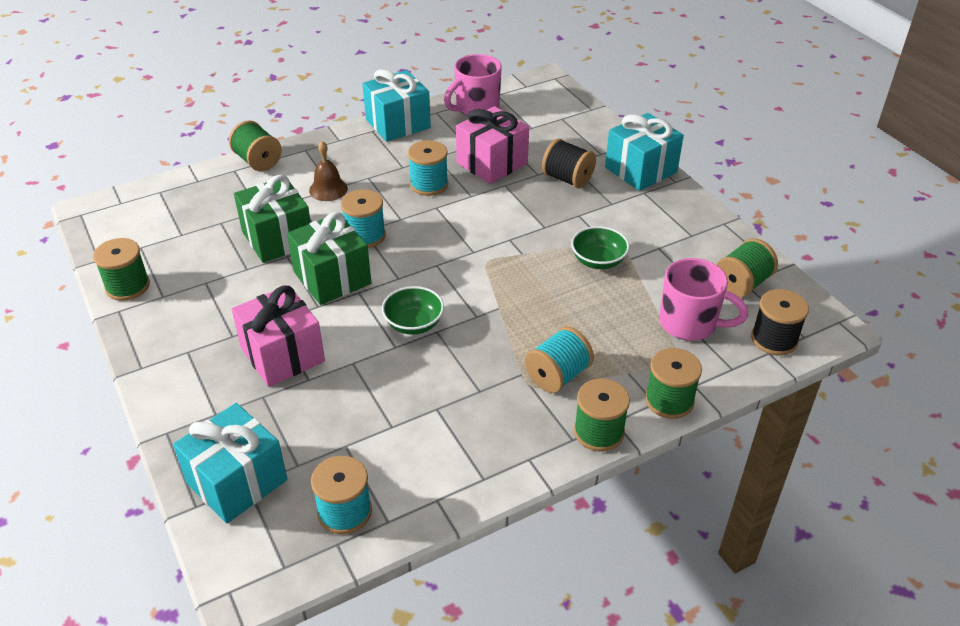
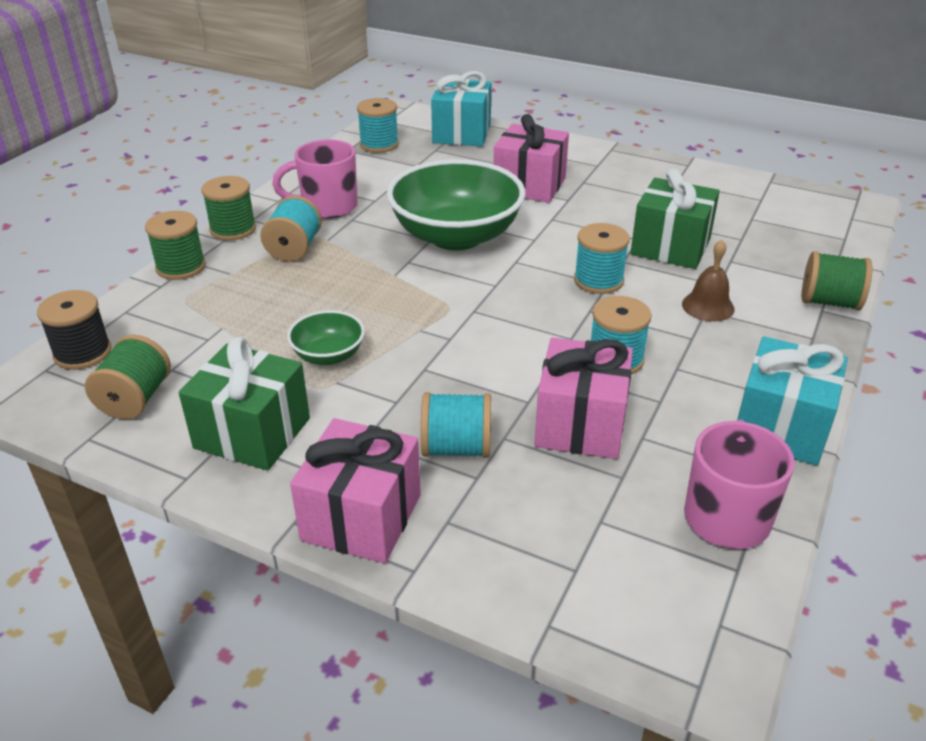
camera: 145 degrees right, 5 degrees down
(127, 286) = (713, 176): green spool -> none
(332, 277) = (572, 239): green gift -> green gift (252, 433)
(414, 324) = (456, 236): green bowl -> green bowl, size x2.13
(567, 179) = (456, 448): black spool -> turquoise spool
(640, 170) = (362, 517): turquoise gift -> pink gift
(690, 324) = (186, 333): pink mug -> pink mug (327, 207)

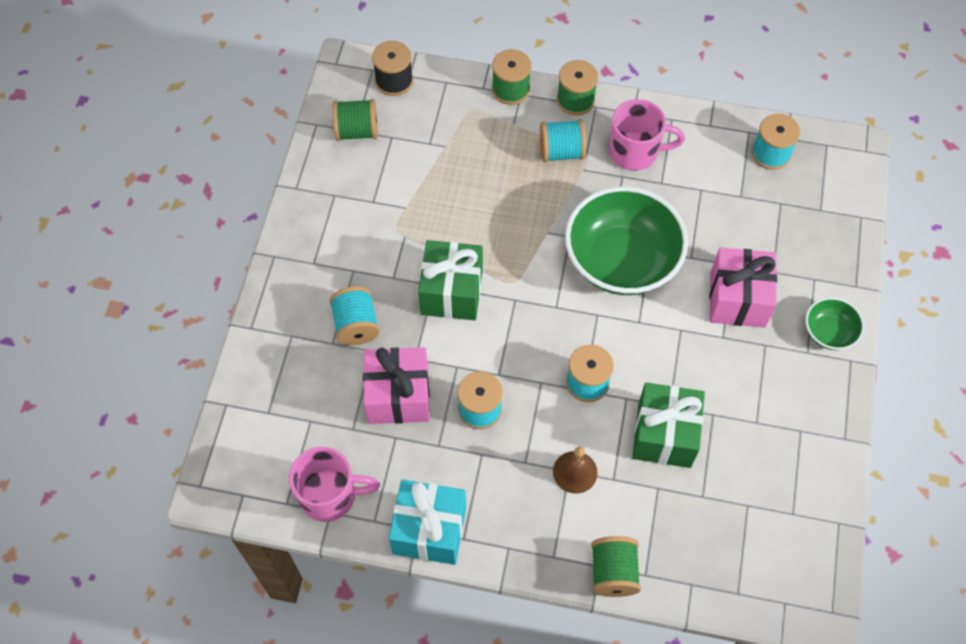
camera: 75 degrees right, 25 degrees up
(252, 433) = (341, 207): green gift -> green gift (451, 292)
(327, 207) = (635, 152): pink mug -> pink mug turned 120 degrees clockwise
(328, 355) = (431, 221): green bowl -> green bowl (829, 332)
(362, 517) = (284, 289): pink gift -> none
(462, 134) = (826, 217): turquoise gift -> none

